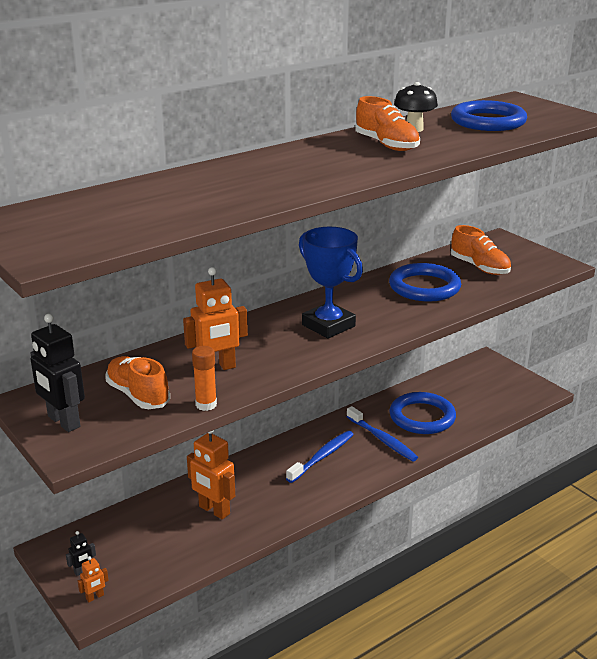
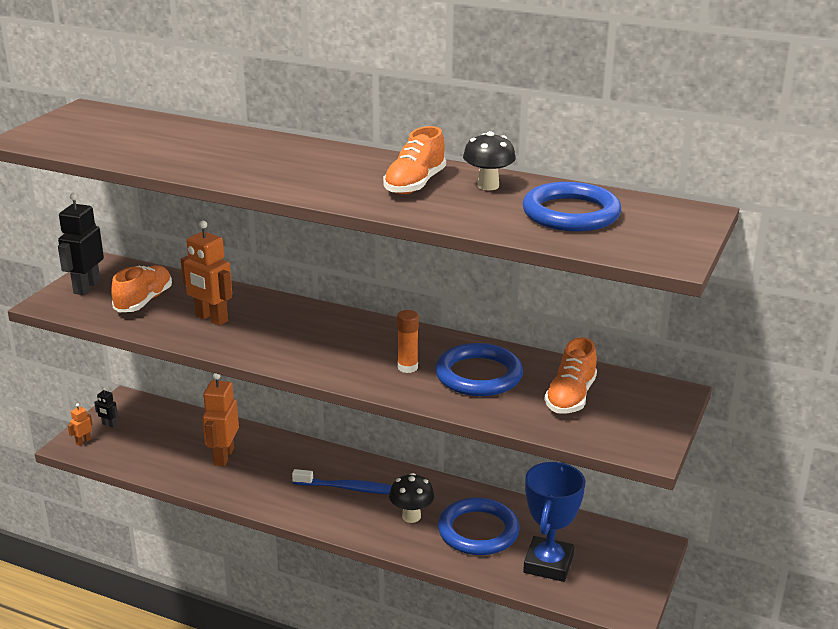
camera: 60 degrees right, 0 degrees up
(95, 597) = (83, 441): orange robot -> orange robot turned 105 degrees clockwise
(206, 405) = (149, 331): orange glue stick -> orange glue stick (407, 367)
(328, 325) = (337, 346): blue trophy -> blue trophy (548, 564)
(382, 439) = (411, 516): blue toothbrush -> black mushroom

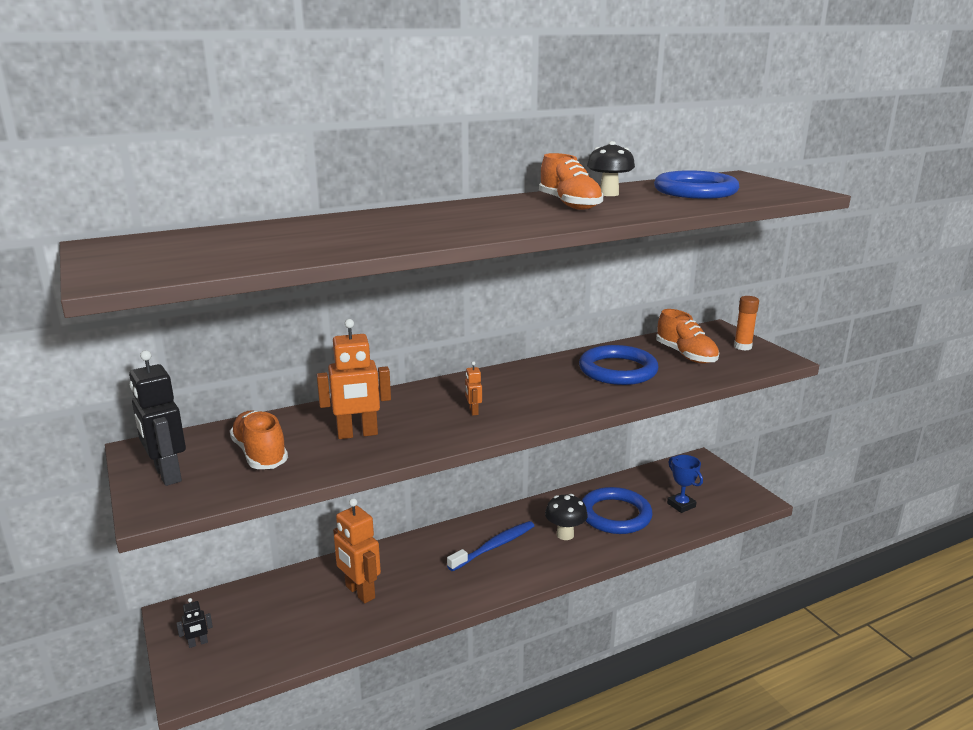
camera: 50 degrees left, 5 degrees down
(83, 441) = (198, 675): orange robot -> orange robot (473, 411)
(407, 367) = (571, 388): orange glue stick -> orange glue stick (742, 347)
(548, 564) = (681, 505): blue trophy -> blue trophy, size x0.57

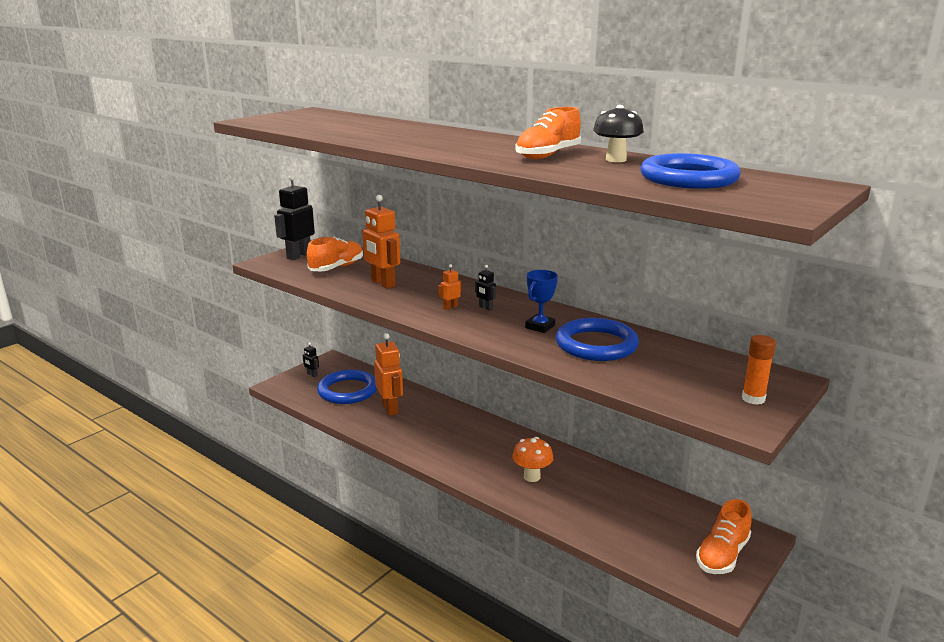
camera: 65 degrees right, 0 degrees up
(359, 592) = (390, 408): orange robot -> orange robot turned 135 degrees clockwise
(492, 395) = (485, 308): none -> black robot
(494, 546) = (485, 446): blue toothbrush -> none
(565, 534) = (532, 476): black mushroom -> orange mushroom
(615, 515) = (589, 498): blue ring -> blue ring (347, 390)
(681, 505) = (649, 536): blue trophy -> blue trophy (540, 327)
(686, 355) = (680, 371): orange shoe -> orange shoe (722, 555)

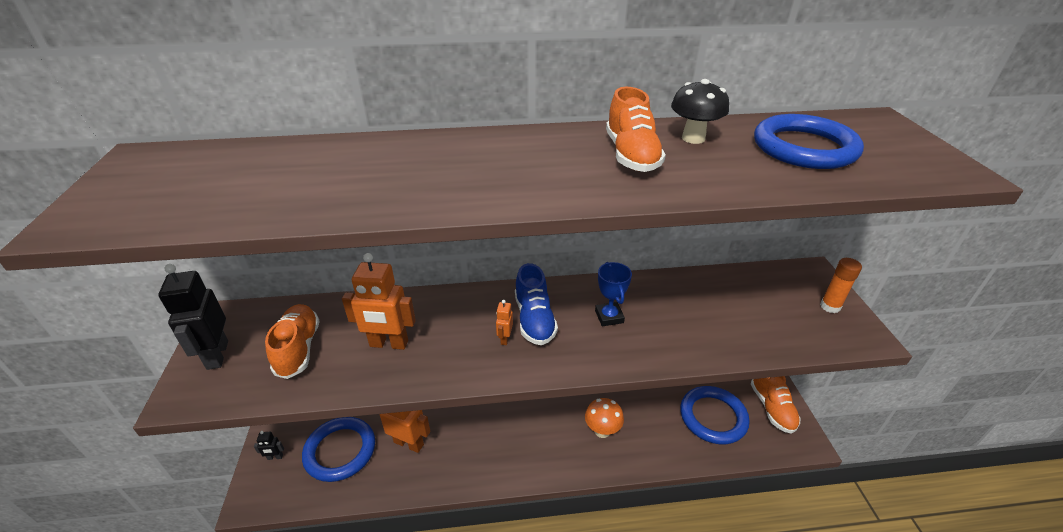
camera: 45 degrees left, 15 degrees up
(485, 308) = (534, 319): black robot -> blue shoe
(596, 345) = (675, 312): blue ring -> blue ring (713, 417)

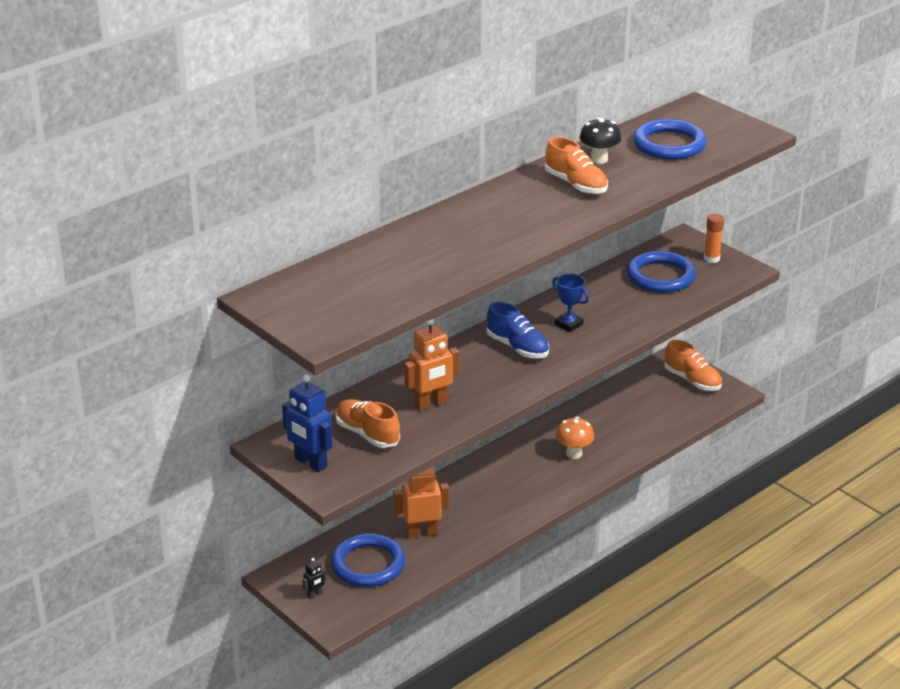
camera: 35 degrees left, 5 degrees down
(217, 355) = (310, 463): black robot -> blue robot
(505, 339) = (511, 367): orange robot -> none
(713, 417) = (652, 406): blue ring -> blue ring (660, 276)

